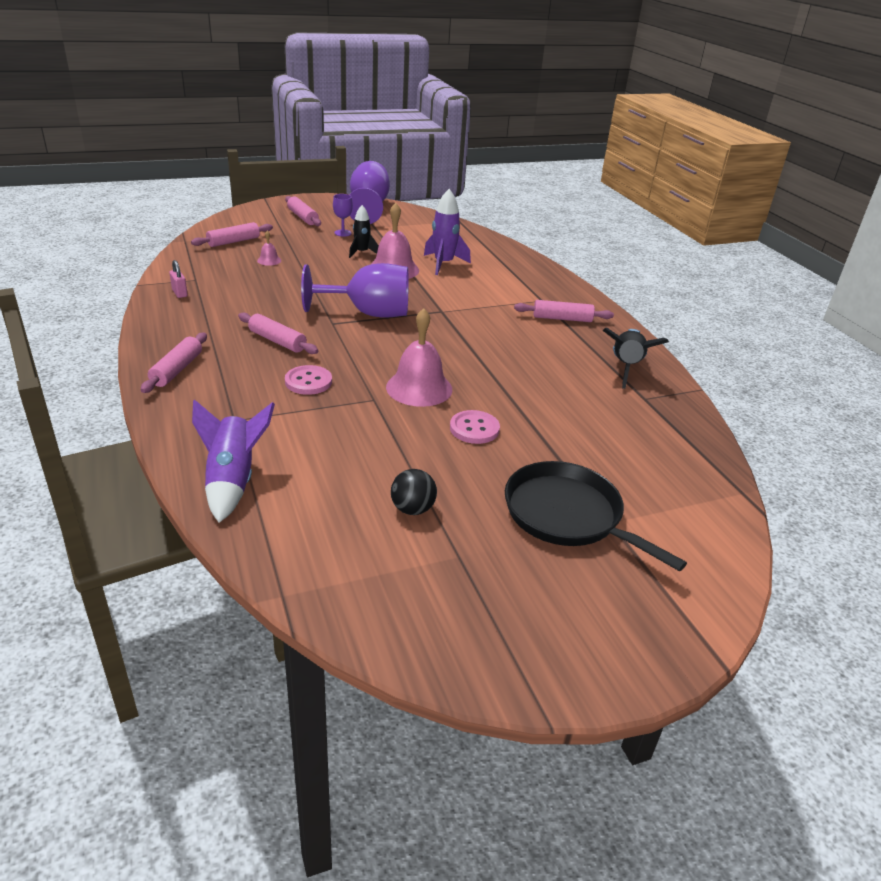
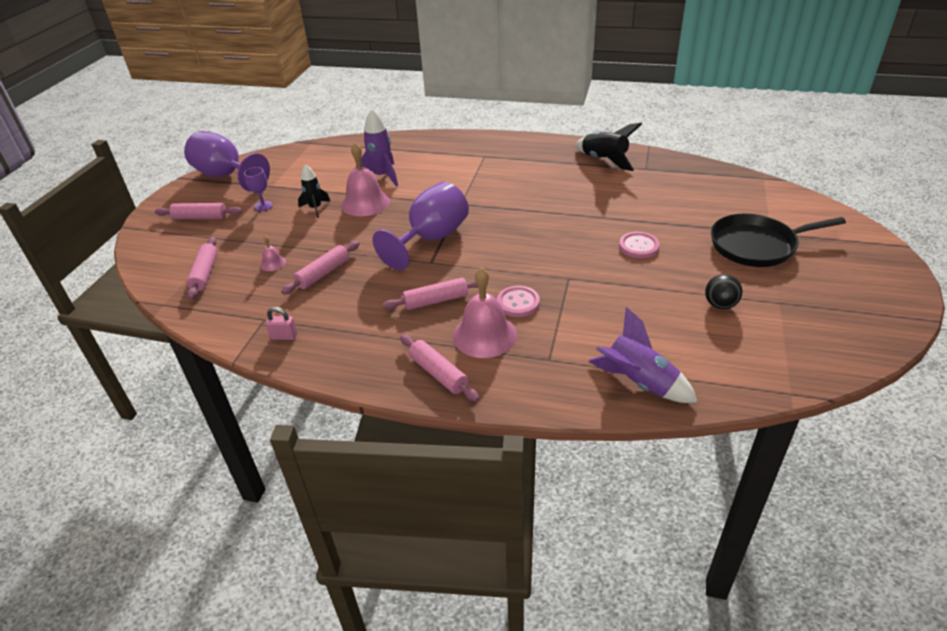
camera: 50 degrees left, 5 degrees up
(419, 388) = (567, 252): pink bell -> pink bell (484, 335)
(562, 319) = (519, 158): pink rolling pin -> pink rolling pin (323, 273)

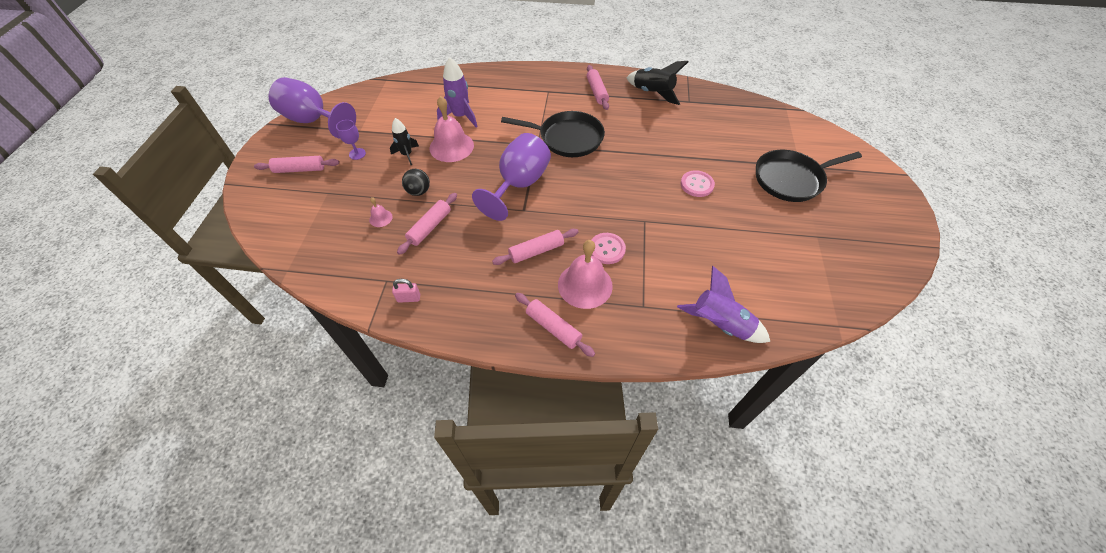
camera: 10 degrees left, 15 degrees up
(205, 273) = (319, 233): pink rolling pin -> pink rolling pin (597, 92)
(496, 199) = (567, 138): none -> black pan
(720, 305) = (771, 241): black ball -> black ball (418, 191)

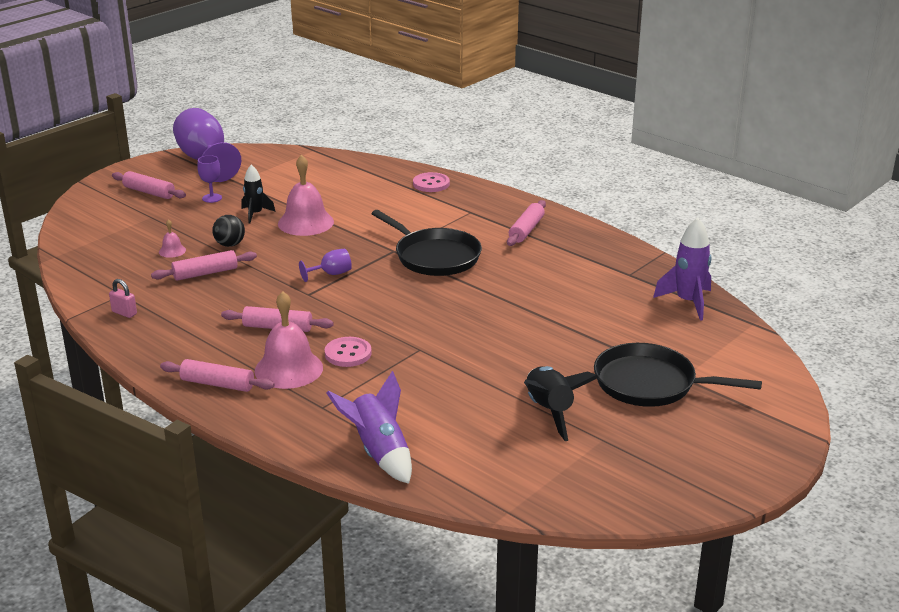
camera: 35 degrees right, 25 degrees down
(460, 116) = (347, 202): purple rocket -> purple rocket (688, 302)
(519, 184) = (331, 274): purple goblet -> purple goblet, size x0.45
(553, 327) = (217, 384): pink rolling pin -> pink rolling pin turned 60 degrees counterclockwise
(652, 93) = (593, 252): black rocket -> black rocket (549, 411)
(697, 185) = (524, 344): pink button -> pink button (431, 184)

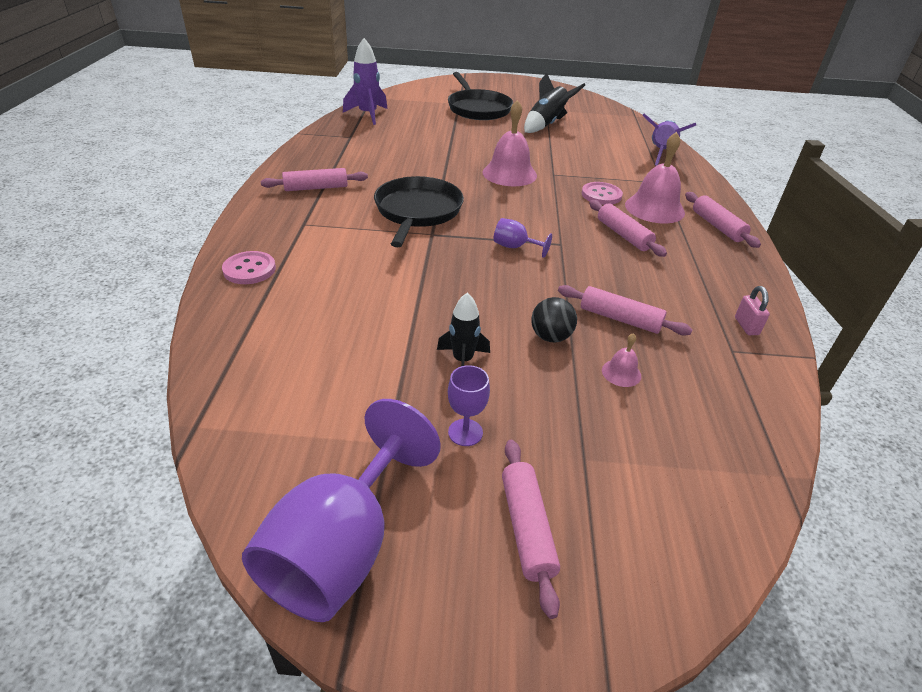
camera: 130 degrees left, 10 degrees up
(305, 222) = (438, 310): pink bell -> pink bell (509, 173)

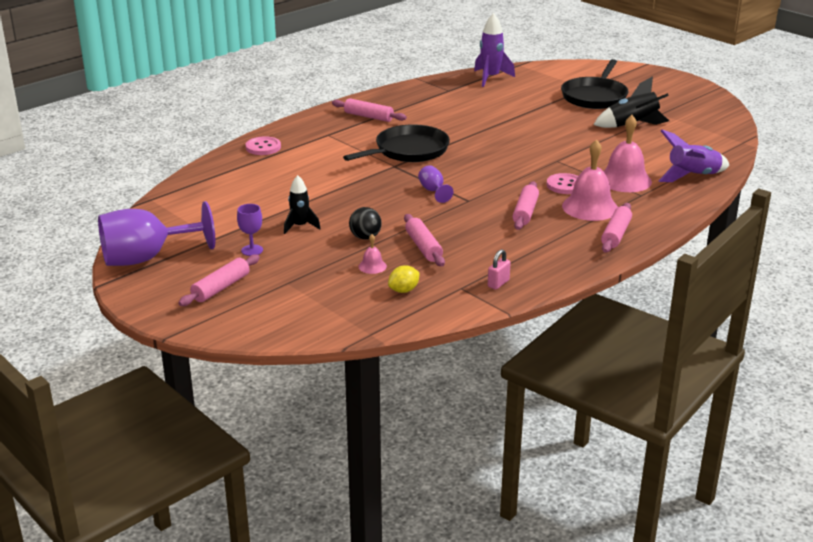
camera: 45 degrees right, 10 degrees down
(509, 173) = (521, 149): pink bell -> pink bell (624, 180)
(700, 387) = (404, 290): none -> yellow lemon

